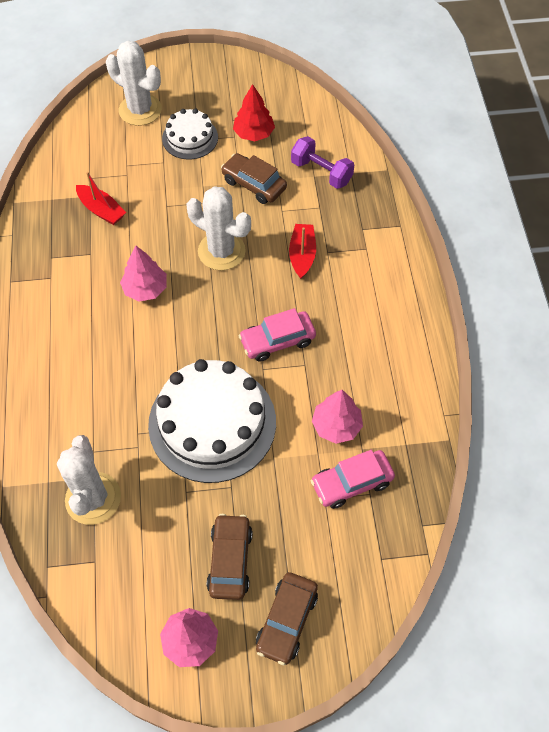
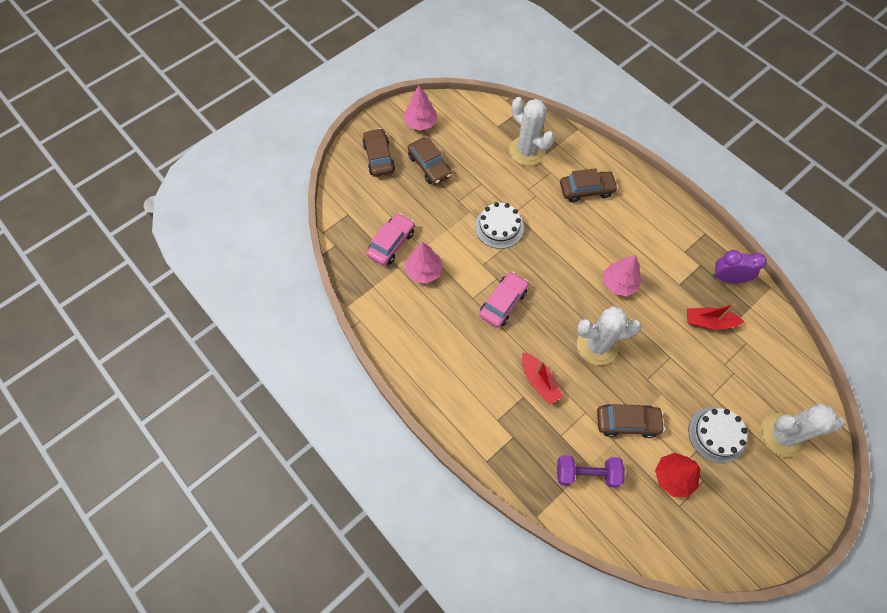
camera: 145 degrees right, 5 degrees up
(41, 232) = (727, 278): none -> purple clock
(76, 403) = (586, 190): none -> brown car
(212, 423) = (499, 227): white cake -> white cake, size x0.53

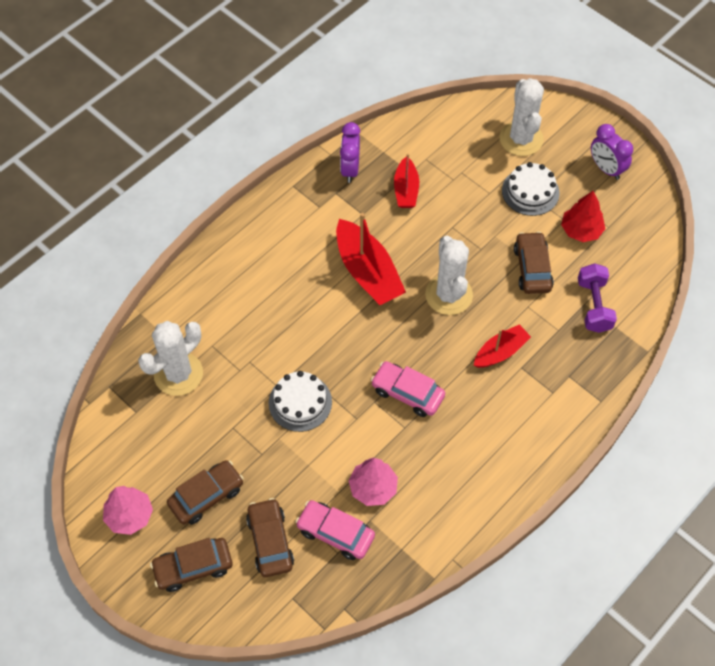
camera: 95 degrees left, 5 degrees down
(586, 190) = (238, 305): brown car -> brown car (270, 541)
(619, 283) = (367, 272): pink tree -> red boat
(753, 518) = (606, 169): none -> purple clock

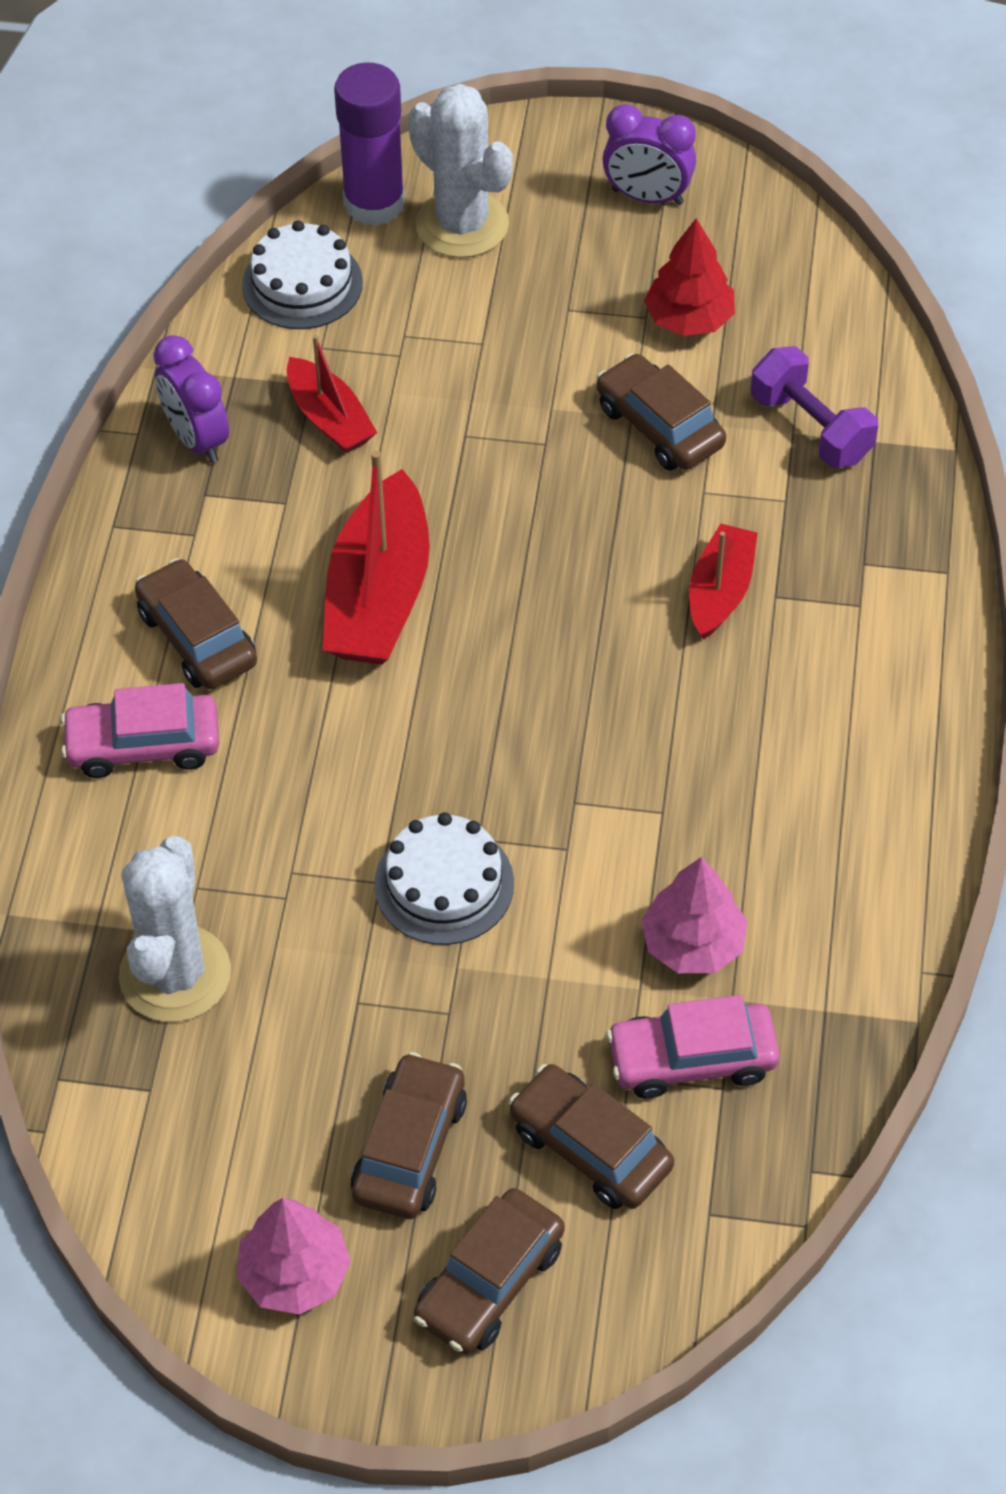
camera: 35 degrees left, 5 degrees down
(288, 248) = (197, 638): none -> brown car
(367, 272) = (379, 595): red boat -> red boat turned 75 degrees clockwise
(407, 393) = (620, 753): pink car -> pink car (143, 745)
(449, 295) = (554, 550): white cactus -> none
(493, 111) = (374, 203): none -> purple glue stick
(530, 192) = (551, 303): white cake -> white cake (302, 284)

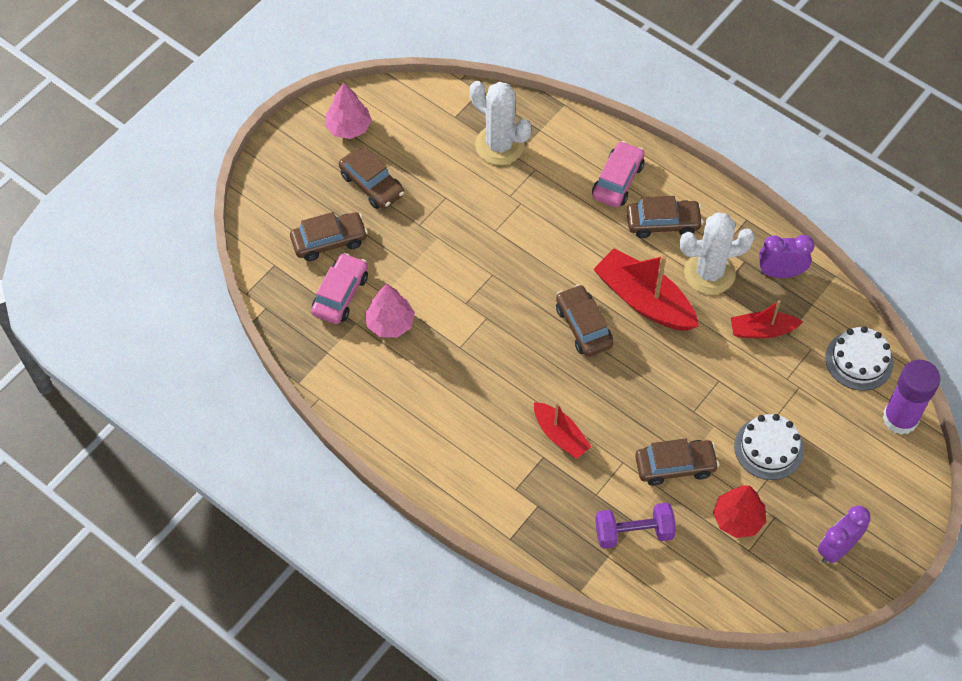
camera: 120 degrees right, 5 degrees up
(444, 884) = (479, 251): white cake -> white cake (769, 448)
(462, 224) = (863, 450): white cactus -> white cactus (709, 273)
(490, 1282) = (301, 183): brown car -> brown car (583, 326)

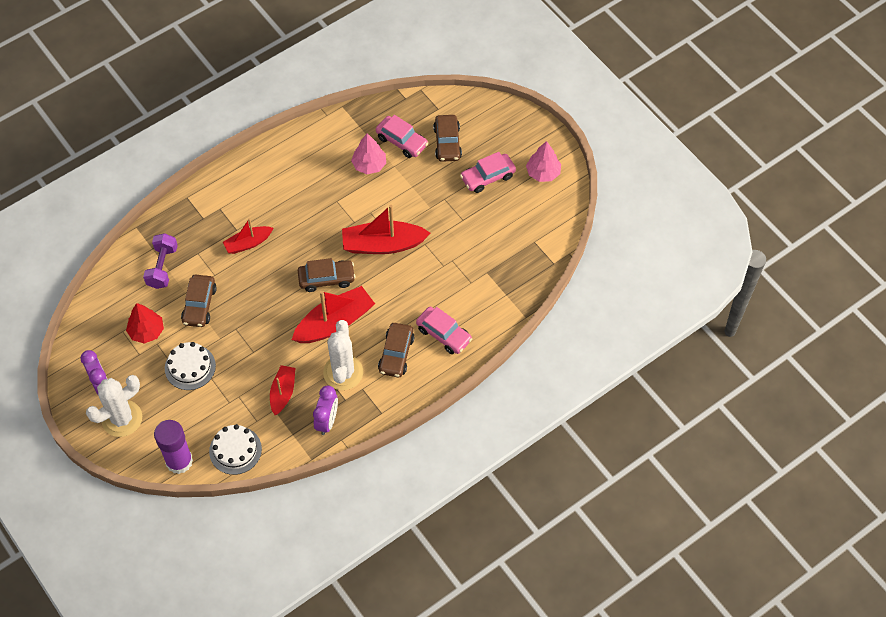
camera: 105 degrees right, 0 degrees up
(372, 184) = (488, 177): brown car -> pink car
(499, 145) = (499, 264): white cactus -> white cactus (122, 418)
(511, 276) = (383, 244): none -> red boat

